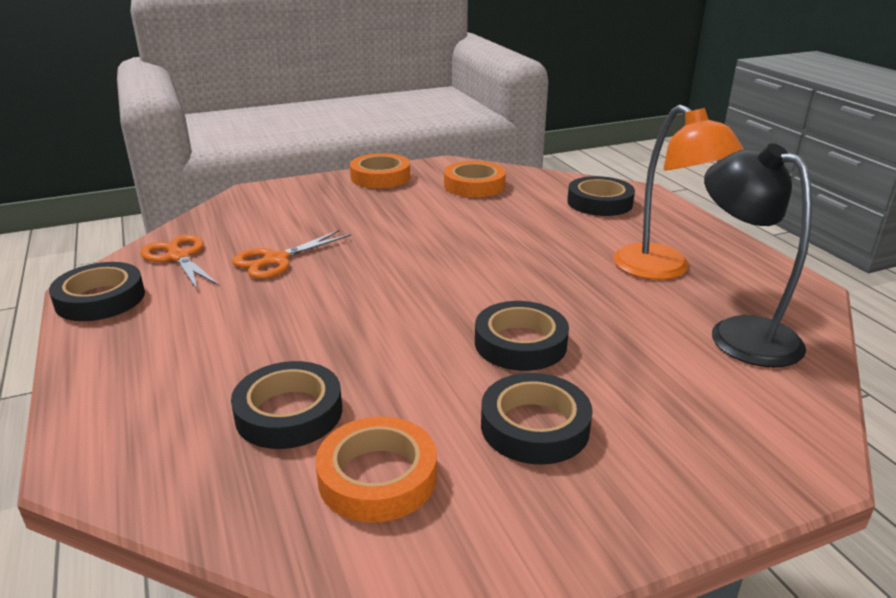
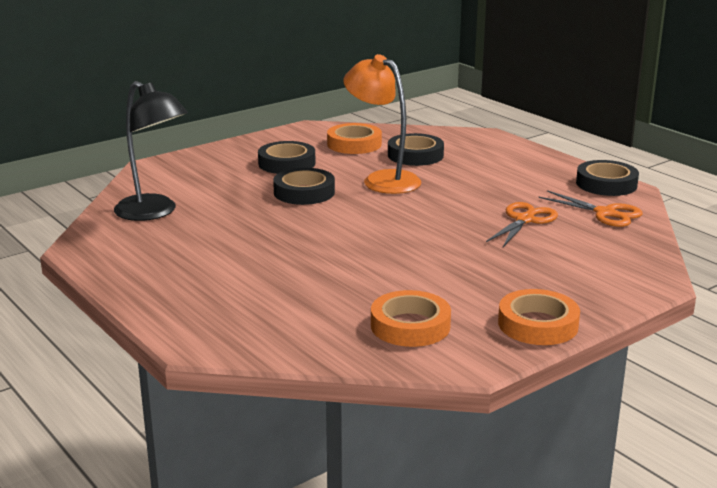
camera: 165 degrees right, 5 degrees down
(599, 202) = (249, 318): black tape -> none
(663, 269) = (195, 249): orange lamp -> orange lamp (382, 180)

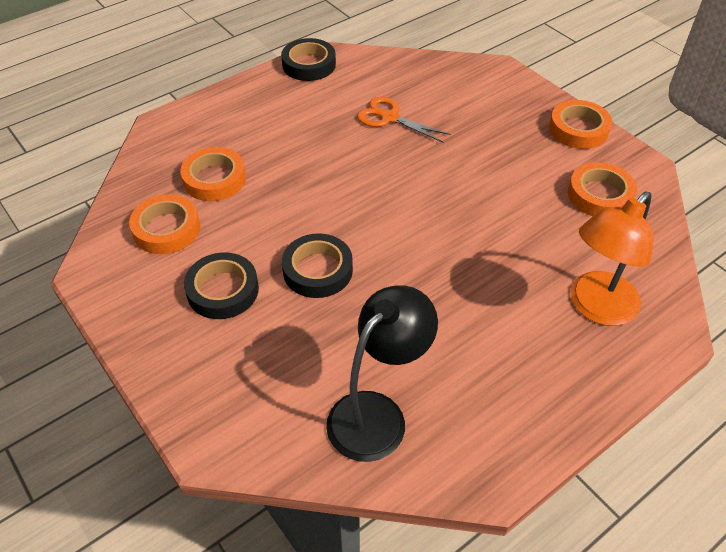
camera: 90 degrees left, 25 degrees up
(382, 180) = (285, 206): orange lamp -> orange lamp (596, 308)
(415, 155) = (214, 179): black tape -> orange tape
(605, 213) = (374, 73): orange scissors -> none

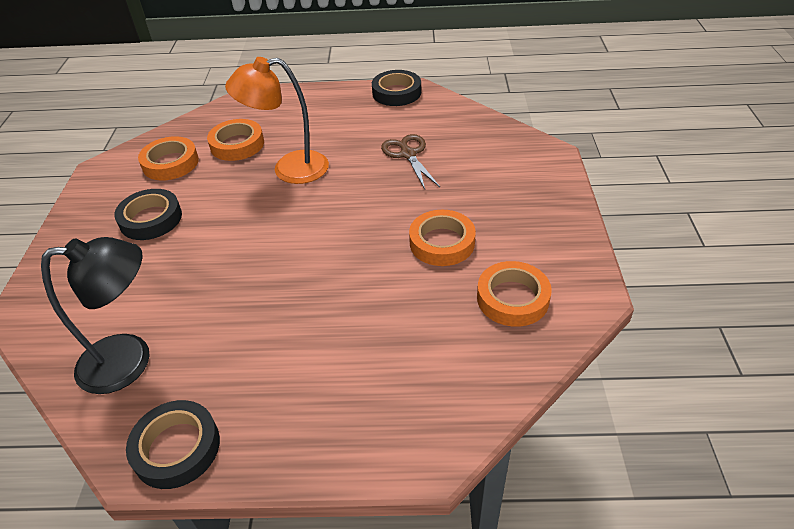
camera: 40 degrees right, 5 degrees down
(317, 270) = (221, 238): black tape -> black tape (176, 448)
(389, 118) = (408, 154): orange scissors -> brown scissors
(578, 129) = (564, 233): orange tape -> orange tape (442, 242)
(596, 308) = (386, 390): orange lamp -> orange lamp (289, 169)

